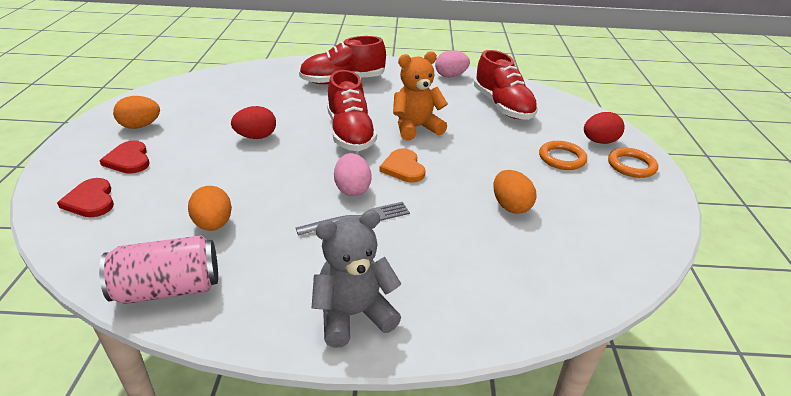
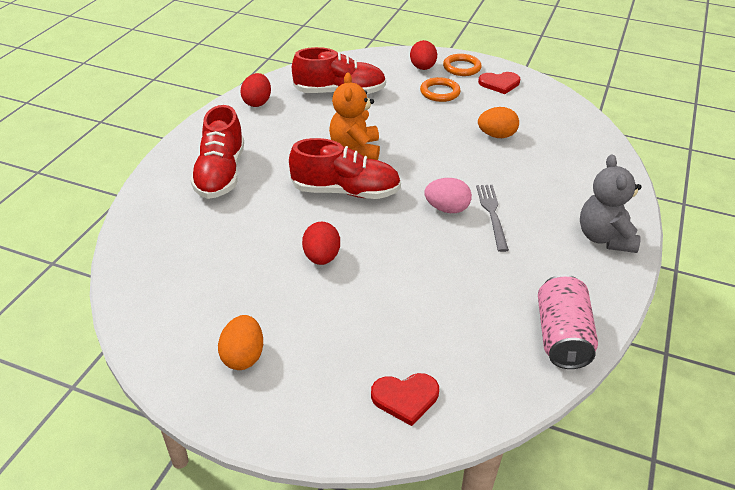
camera: 70 degrees left, 5 degrees up
(129, 160) = (327, 366): red heart -> red heart (499, 83)
(213, 224) = (476, 302): orange egg -> none
(403, 168) = (423, 173): orange heart -> none
(450, 76) = (257, 102): pink egg -> red egg

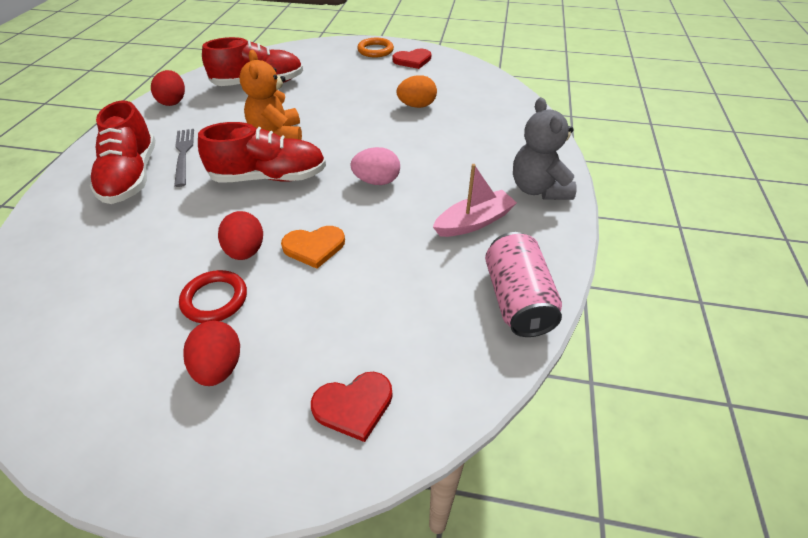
camera: 10 degrees left, 5 degrees up
(243, 356) = (152, 386): orange egg -> none
(294, 295) = (215, 299): none -> red ring
(382, 262) = (314, 247): none -> orange heart
(422, 68) = (338, 54): red egg -> red egg (219, 367)
(440, 92) = (357, 73): orange ring -> none
(492, 214) = (423, 180): grey fork -> grey fork (183, 154)
(534, 261) = (474, 222): none -> pink boat

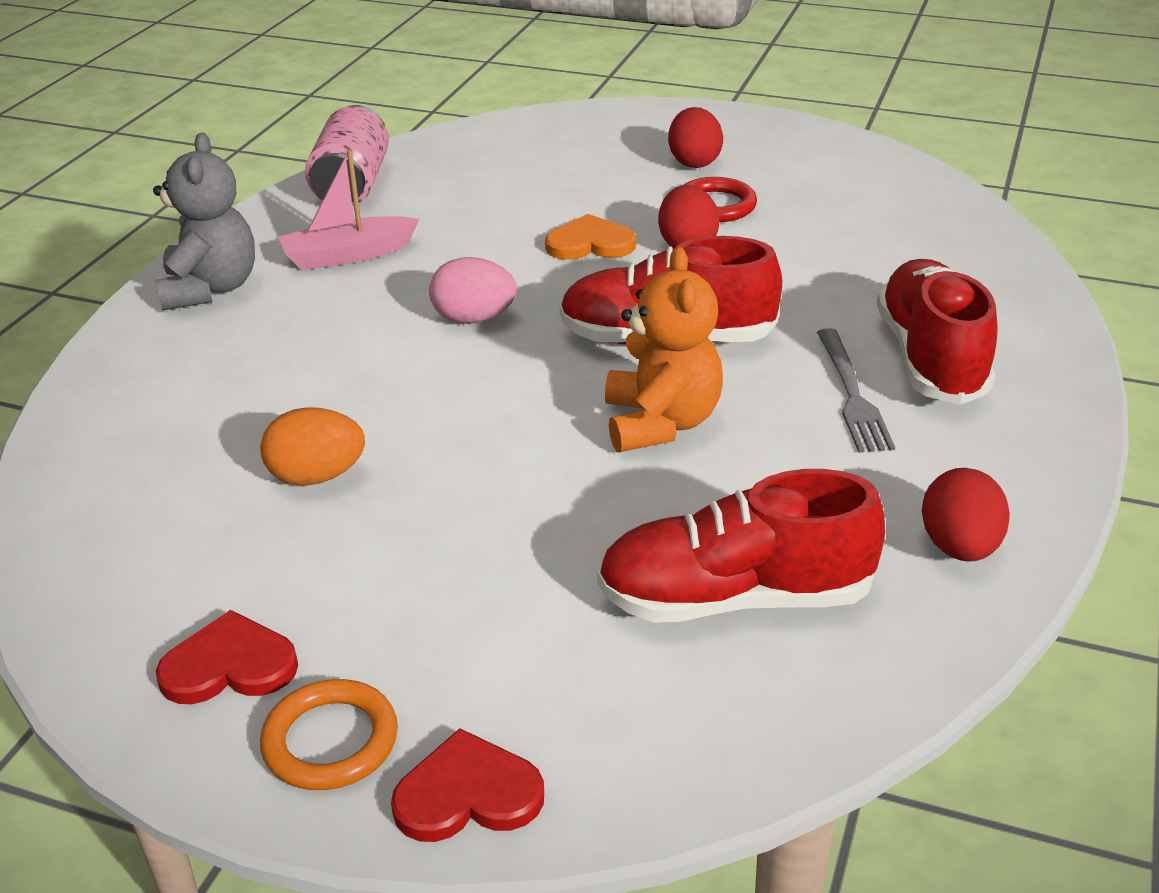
camera: 170 degrees left, 10 degrees down
(354, 406) = (559, 136): red heart -> red heart (468, 794)

